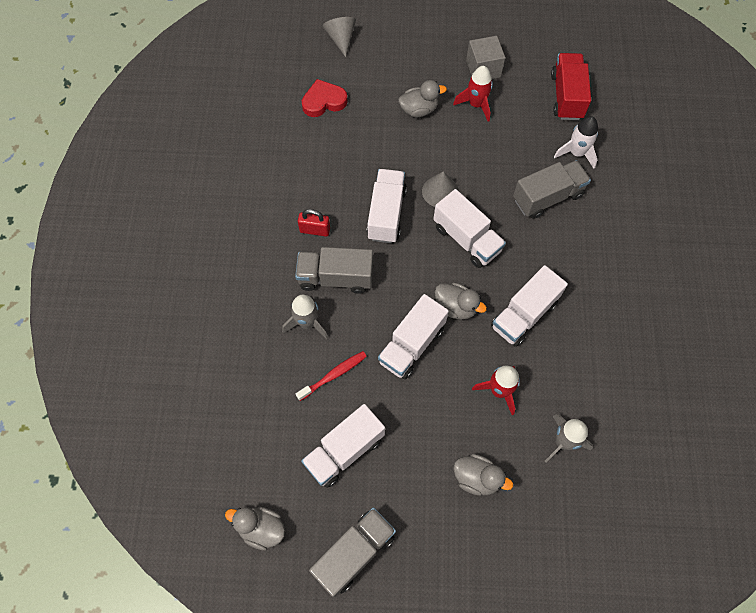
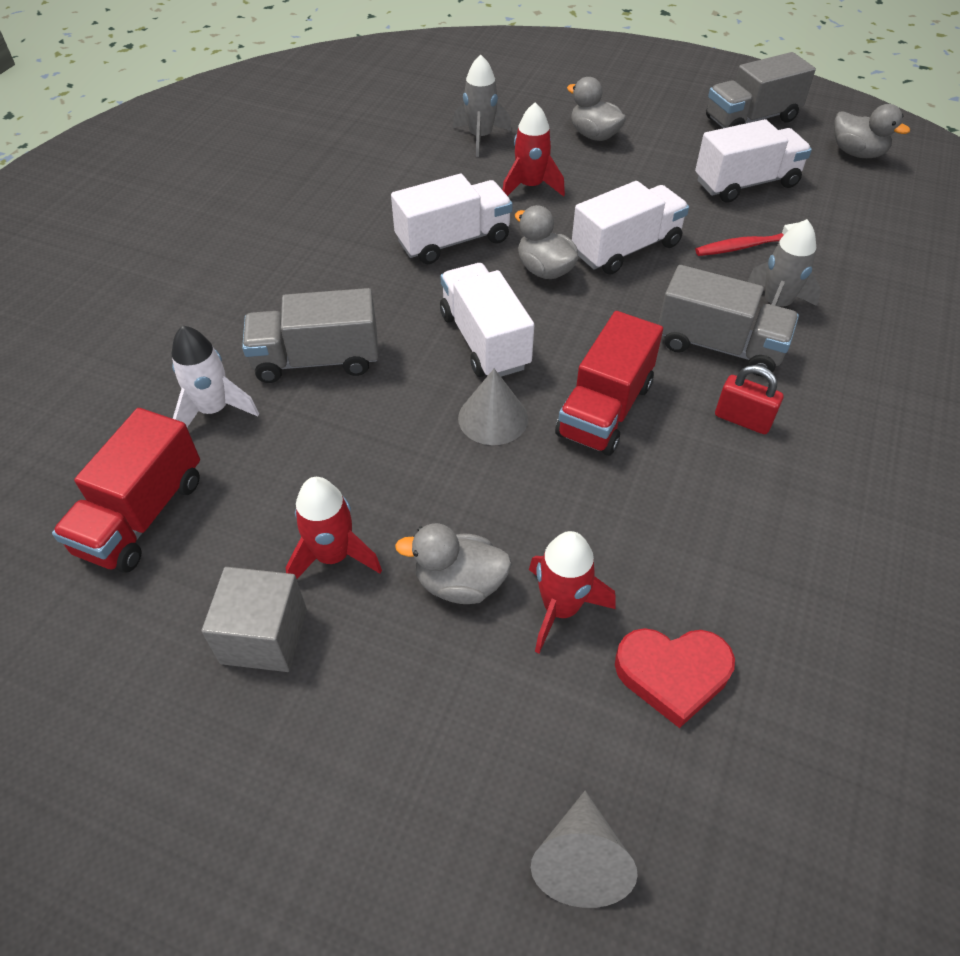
camera: 160 degrees left, 15 degrees down
(374, 112) = (560, 608): none -> red rocket
(386, 214) = (605, 409): white truck -> red truck

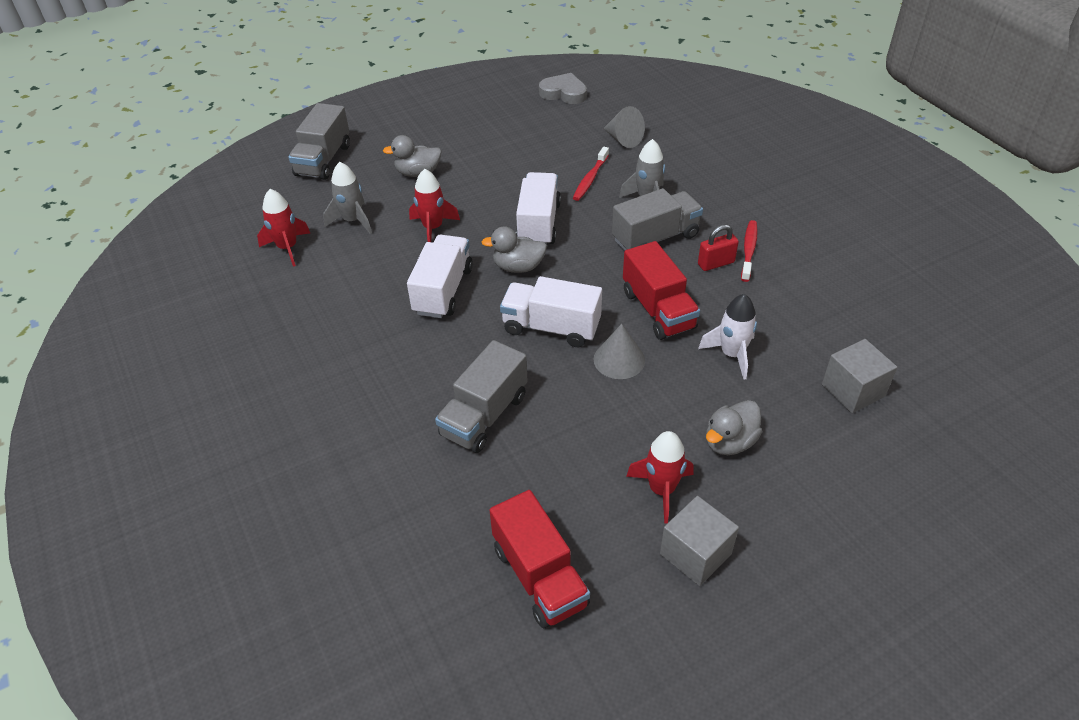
camera: 50 degrees left, 5 degrees down
(214, 410) = (477, 492): white rocket -> white rocket (731, 354)
(560, 608) = (780, 409): red rocket -> red rocket (287, 248)
(580, 861) = (931, 487): grey cone -> grey cone (623, 139)
(672, 674) = (853, 390): red heart -> grey cube
(746, 184) = (539, 146): white truck -> none
(751, 119) = (486, 107): grey truck -> grey truck (323, 160)
(804, 438) = (749, 250): none -> red toothbrush
(857, 153) = (564, 93): grey duck -> grey heart

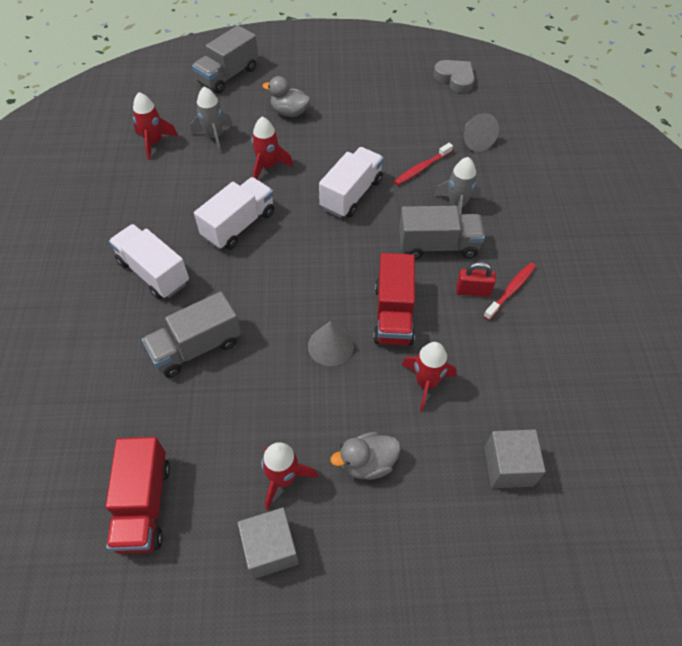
camera: 25 degrees right, 10 degrees up
(518, 267) = (309, 227): grey duck -> none
(551, 327) = (297, 293): white truck -> white truck (154, 272)
(731, 354) = (426, 383): white rocket -> red rocket

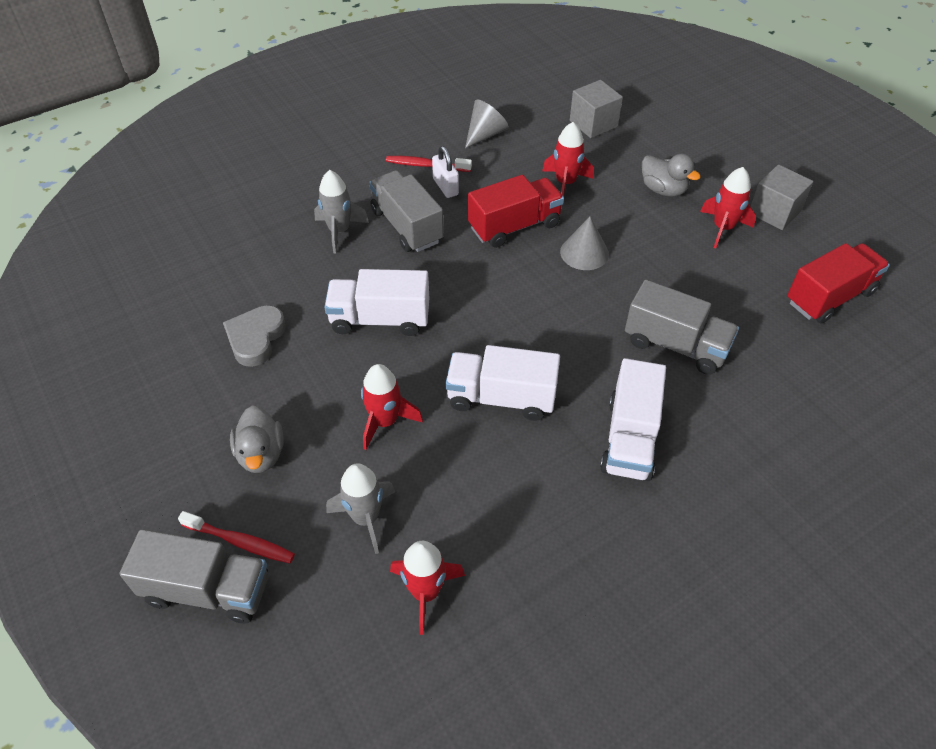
camera: 120 degrees left, 5 degrees down
(421, 168) = (297, 277): red toothbrush -> red toothbrush (240, 542)
(455, 78) = (96, 307): grey heart -> grey heart (256, 338)
(473, 291) = (445, 187): red padlock -> white padlock
(475, 141) = (220, 250): grey cone -> grey cone (485, 134)

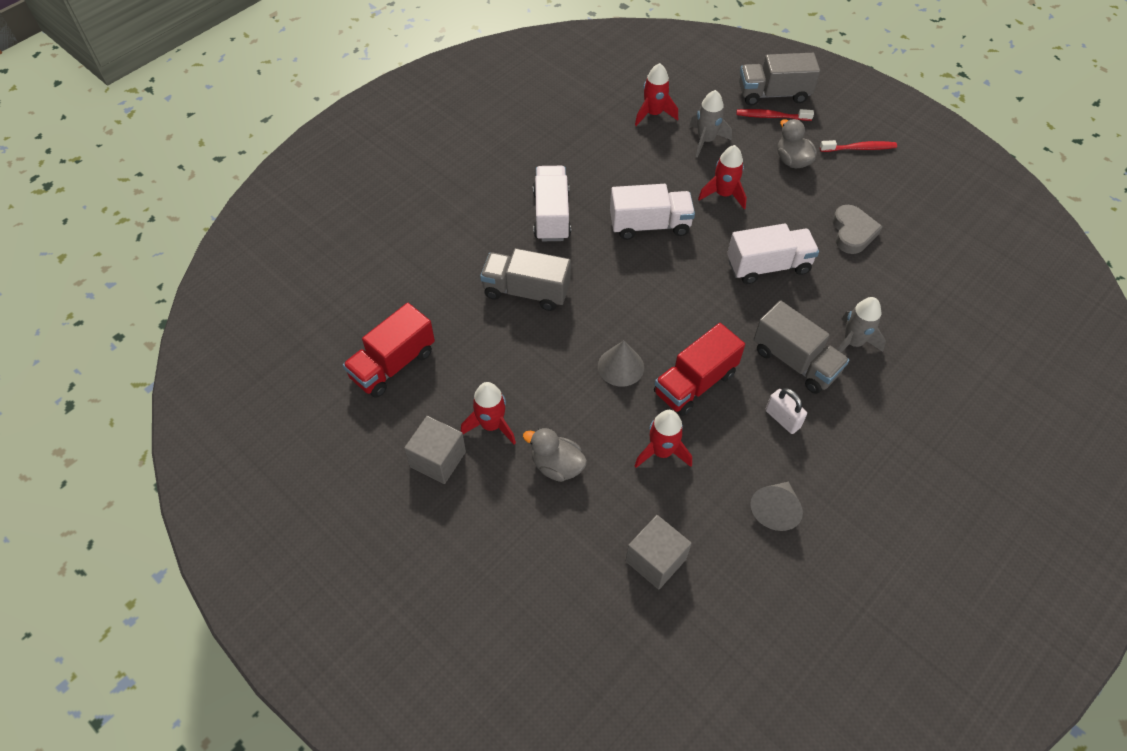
camera: 165 degrees right, 5 degrees up
(426, 165) = (816, 445): red toothbrush -> red toothbrush (859, 148)

